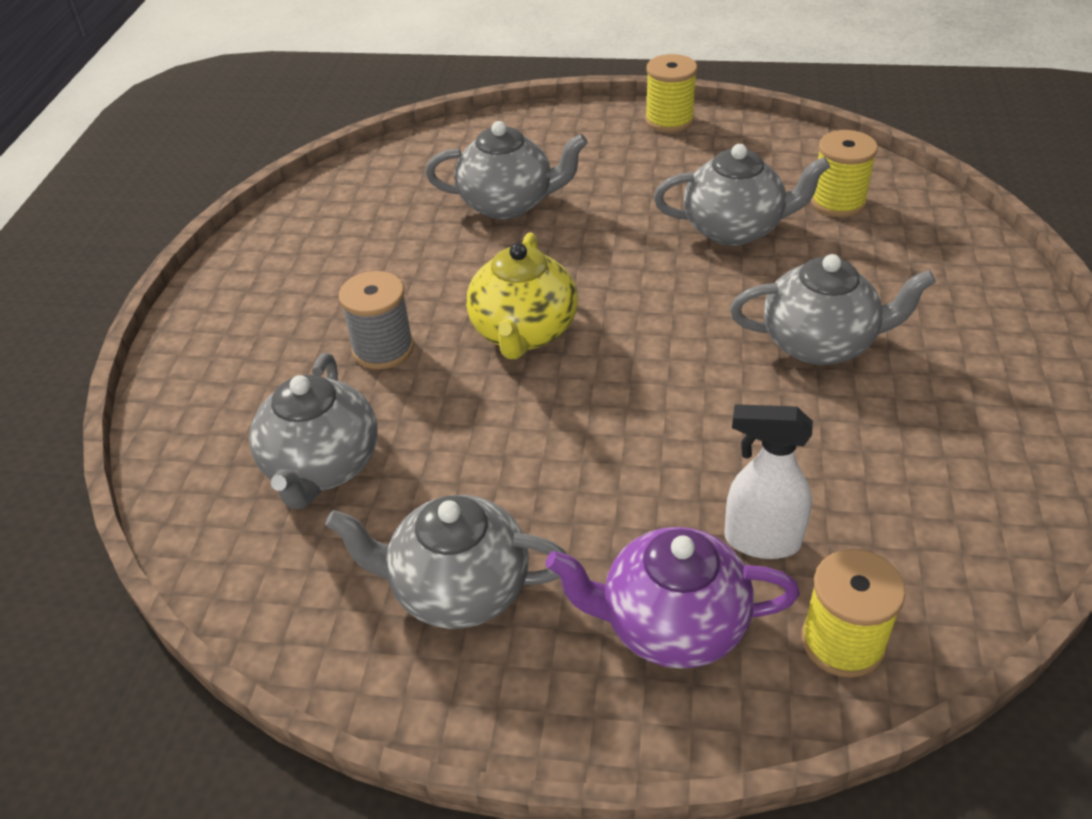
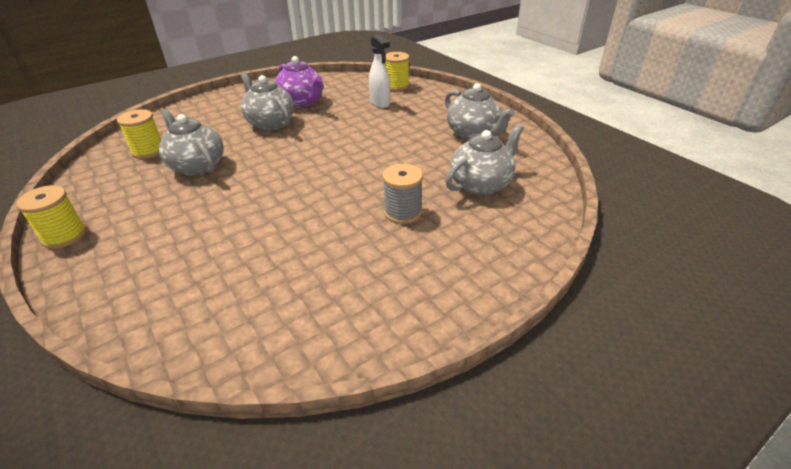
camera: 135 degrees left, 5 degrees down
(508, 204) = (229, 247): grey teapot -> none
(524, 333) = (341, 182): yellow teapot -> none
(671, 625) = (428, 103): purple teapot -> purple teapot (302, 102)

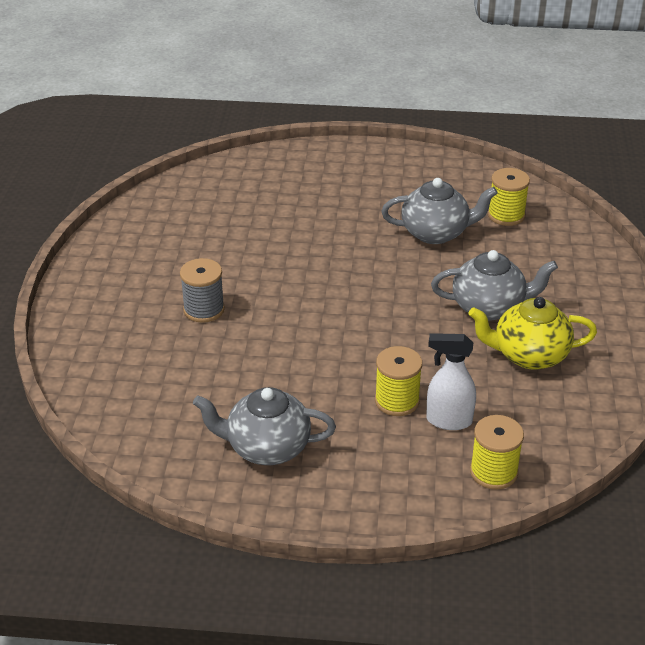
camera: 130 degrees right, 0 degrees up
(65, 236) = (391, 155): yellow spool -> yellow spool (397, 401)
(302, 102) = (528, 355): purple teapot -> yellow teapot
(481, 184) = (173, 381): grey teapot -> none

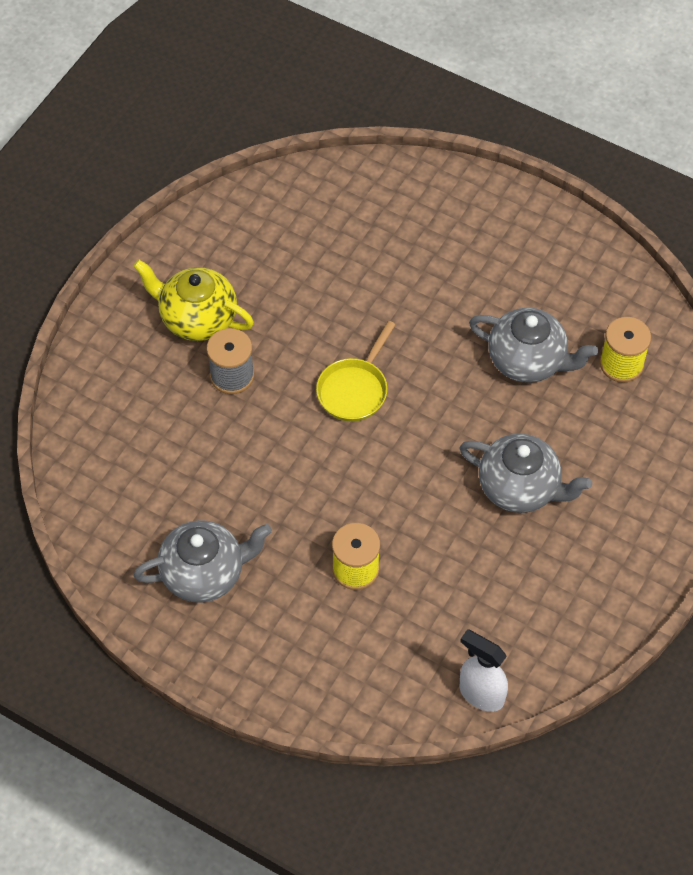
camera: 25 degrees right, 20 degrees up
(266, 448) = (204, 573): grey teapot -> grey teapot turned 135 degrees clockwise
(313, 288) = (354, 389): none -> yellow pan
(448, 420) = (391, 613): white spray bottle -> white spray bottle (481, 694)
(493, 472) = (397, 690): yellow spool -> none
(528, 355) = (520, 566): yellow teapot -> yellow teapot (197, 318)

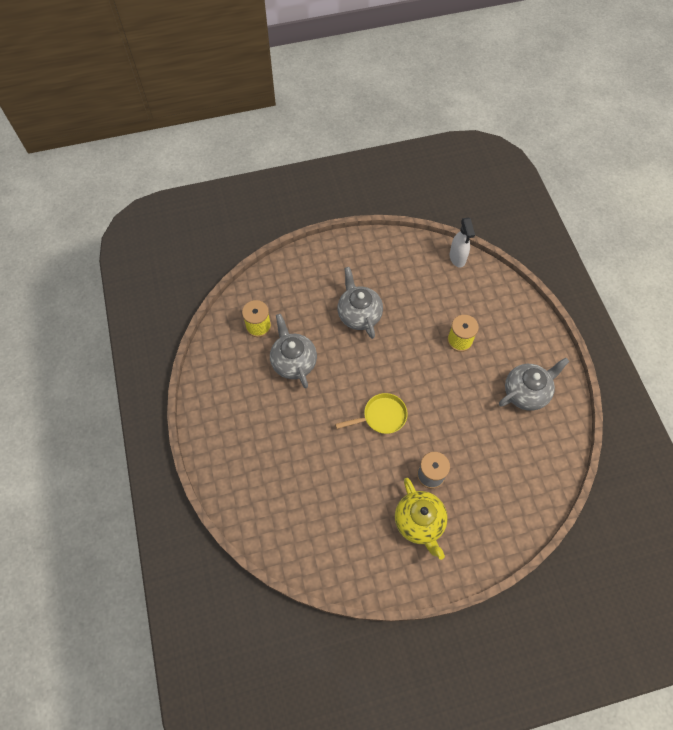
camera: 135 degrees left, 5 degrees up
(204, 573) = (526, 392): grey teapot -> grey teapot turned 120 degrees clockwise

